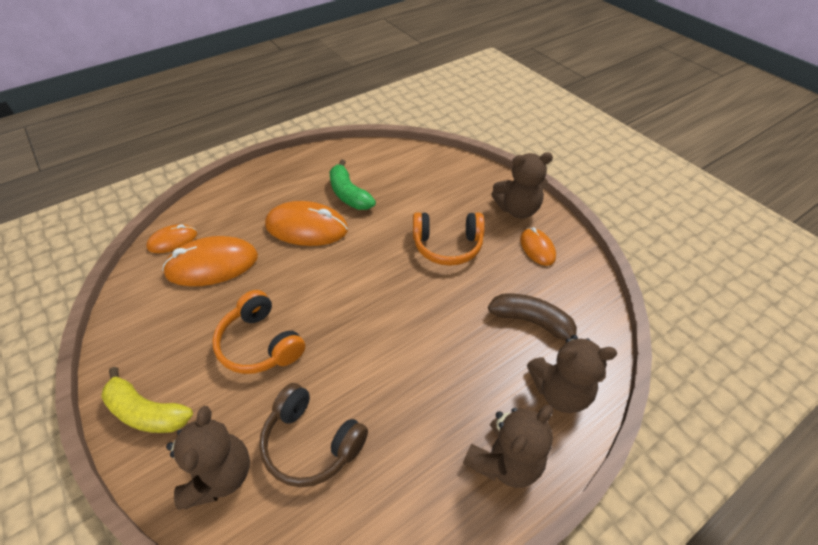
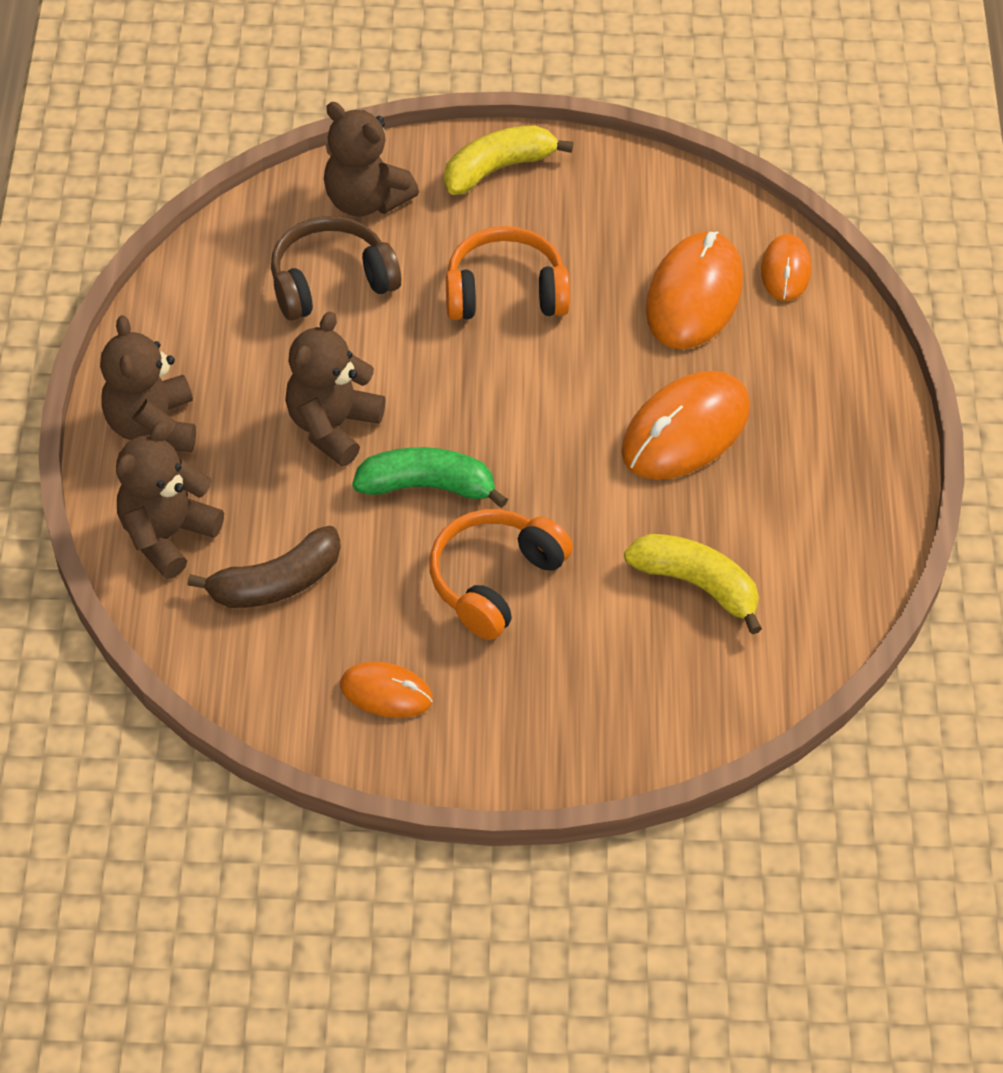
camera: 125 degrees right, 5 degrees up
(349, 194) = (724, 523): green banana -> green banana (427, 486)
(388, 188) = (697, 585): none -> yellow banana
(517, 209) = (488, 734): brown teddy bear -> brown teddy bear (333, 426)

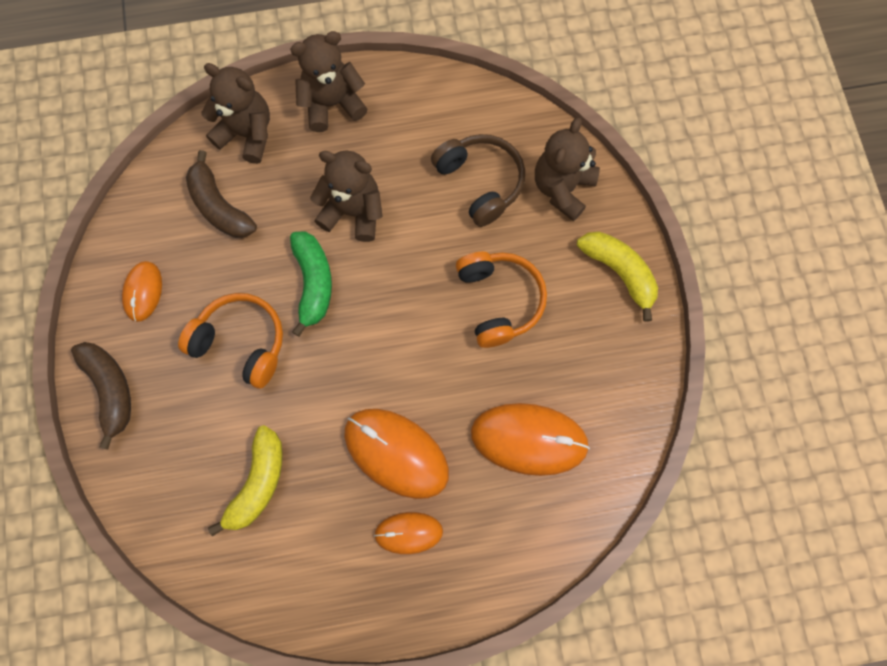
camera: 80 degrees right, 20 degrees up
(528, 747) = (110, 390): none -> brown banana
(785, 270) = (572, 508): orange mouse -> orange mouse (408, 533)

